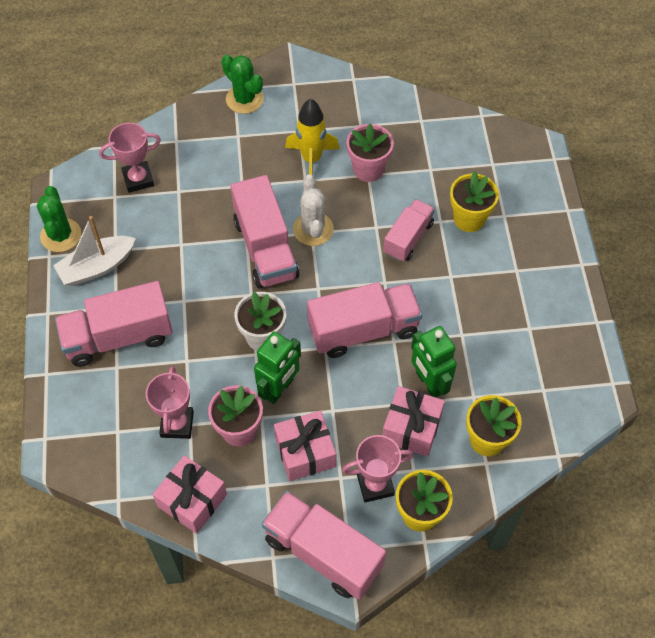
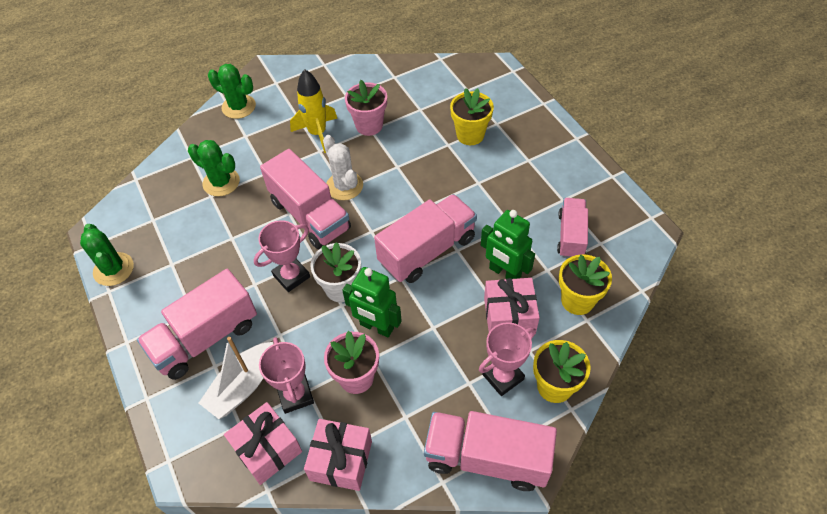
camera: 20 degrees left, 5 degrees down
(97, 267) = (160, 284): white boat -> white boat (243, 386)
(138, 179) = (169, 198): pink trophy -> pink trophy (291, 276)
(194, 180) = (221, 182): none -> green cactus
(279, 388) = (376, 327): green robot -> green robot turned 105 degrees clockwise
(305, 452) = (426, 373): pink gift -> pink gift (267, 449)
(408, 238) = (428, 166): pink truck -> pink truck (571, 236)

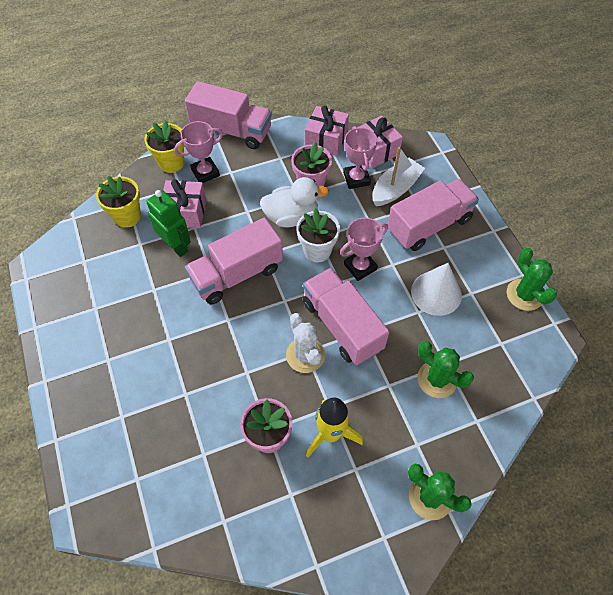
camera: 175 degrees left, 5 degrees up
(209, 259) = (436, 293): none -> white cone
(376, 327) = (291, 217): green robot -> white duck
(470, 135) = (157, 403): yellow flower pot -> none
(571, 236) = (106, 271): pink truck -> none

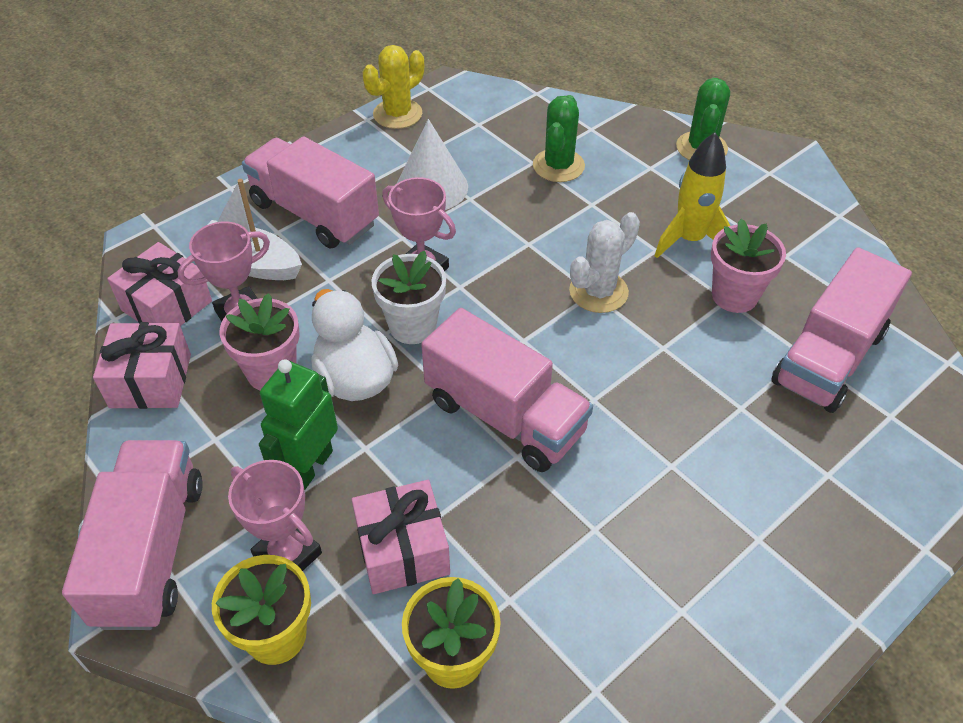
camera: 110 degrees left, 10 degrees down
(176, 246) = (487, 532): green robot -> green robot (310, 466)
(342, 325) = (531, 265): pink truck -> pink truck (829, 357)
(524, 295) = (397, 114): green cactus -> yellow cactus

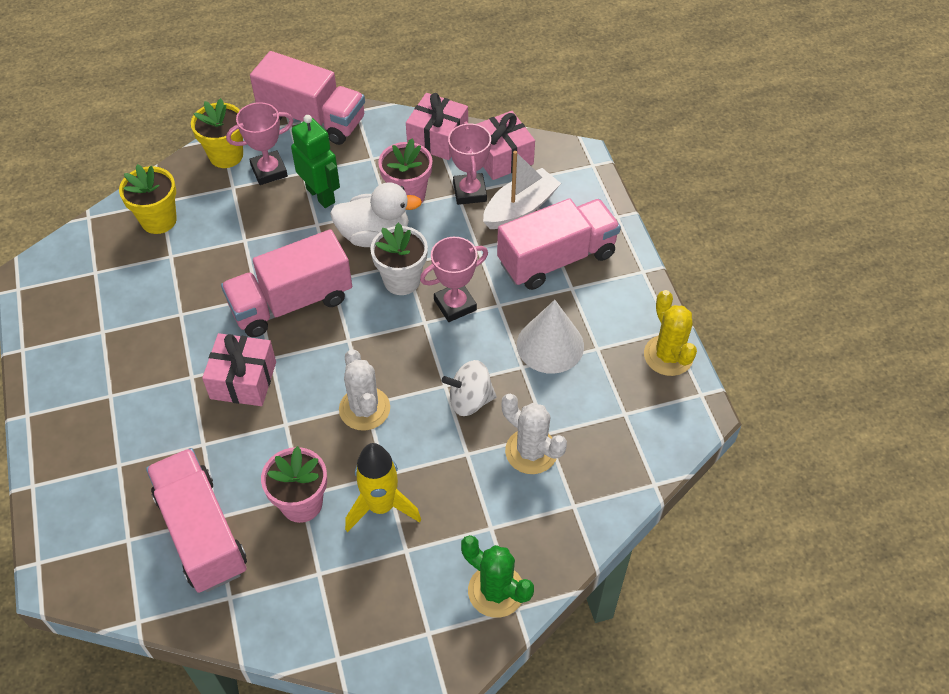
camera: 115 degrees right, 5 degrees up
(403, 550) = (235, 220): pink gift -> pink gift (243, 380)
(533, 220) = (470, 400): none -> white spinning top
(558, 166) = (531, 451): green cactus -> white cactus

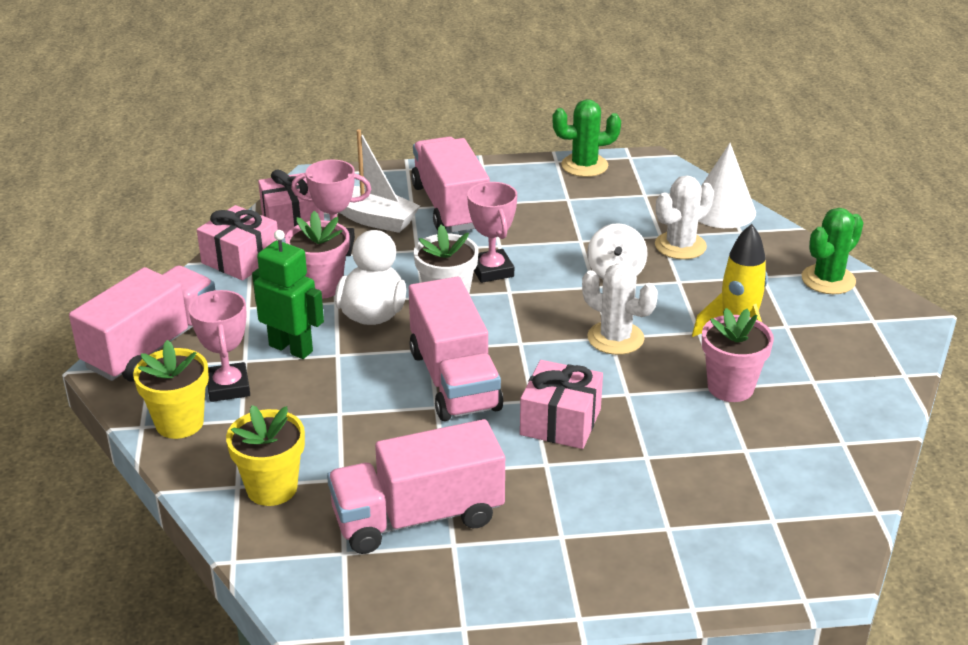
camera: 80 degrees left, 20 degrees down
(202, 532) = (765, 460): pink truck -> pink truck (418, 517)
(321, 195) = (291, 348): green robot -> green robot turned 60 degrees clockwise
(364, 409) = (615, 338): white cactus -> white cactus turned 45 degrees clockwise
(520, 208) = (373, 219): white boat -> white boat turned 150 degrees clockwise
(550, 345) = (558, 222): white cone -> white cone (722, 210)
(668, 355) = (584, 165): yellow cactus -> green cactus

